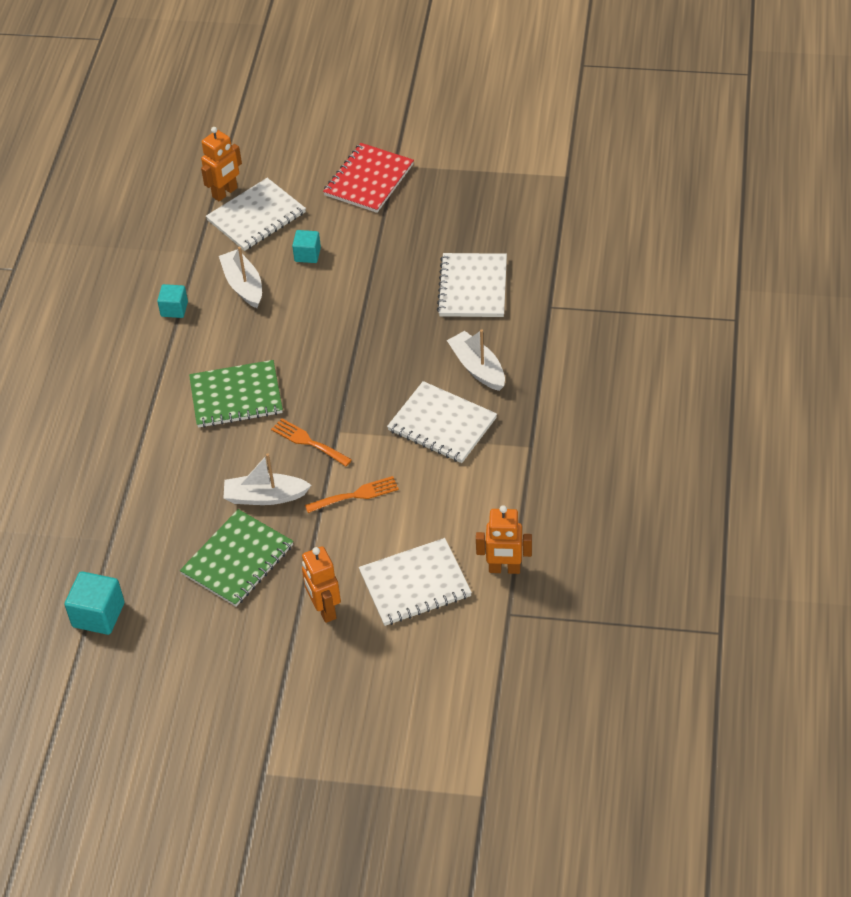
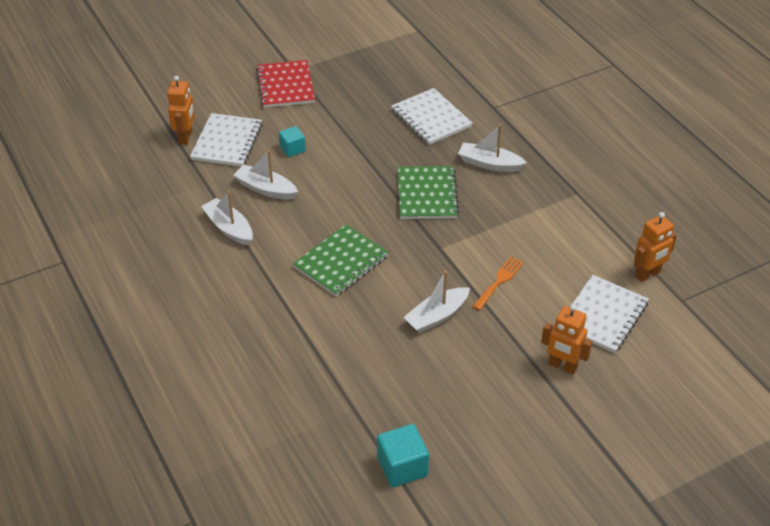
camera: 40 degrees left, 5 degrees down
(174, 309) = (229, 228): turquoise cube -> white boat
(237, 560) = (464, 368): green notebook -> green notebook (427, 194)
(308, 442) = (427, 265): orange fork -> none
(442, 424) = (506, 208): white notebook -> none

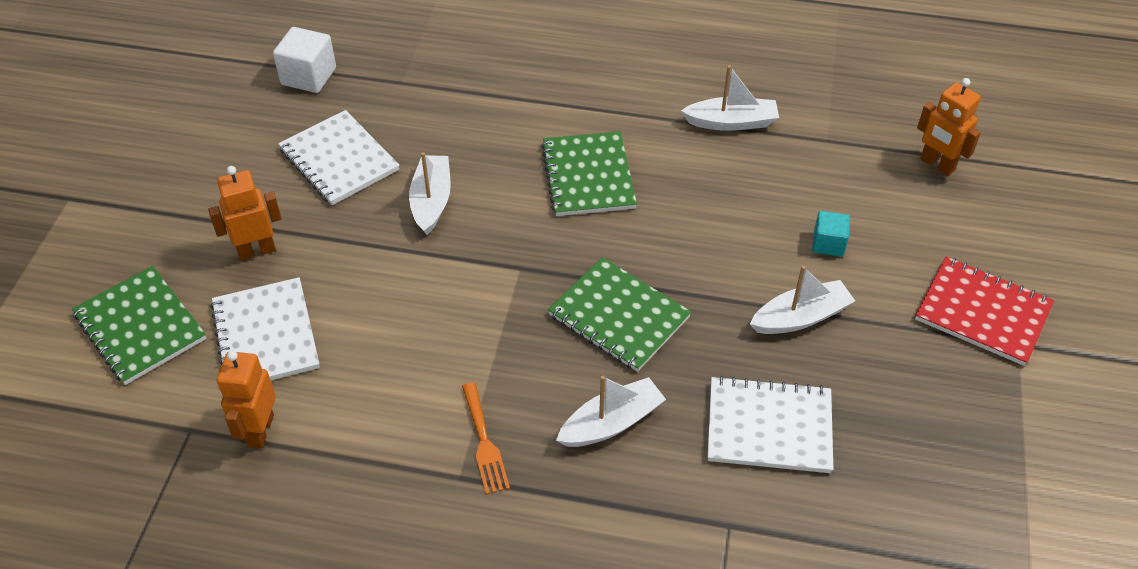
camera: 130 degrees right, 5 degrees up
(227, 142) = (896, 194): white notebook -> white notebook (339, 160)
(266, 189) = (771, 182): white boat -> white boat (800, 317)
(402, 467) = (308, 76): turquoise cube -> white cube
(499, 281) = (415, 283): orange fork -> orange fork (484, 443)
(667, 373) = (140, 327): none -> green notebook

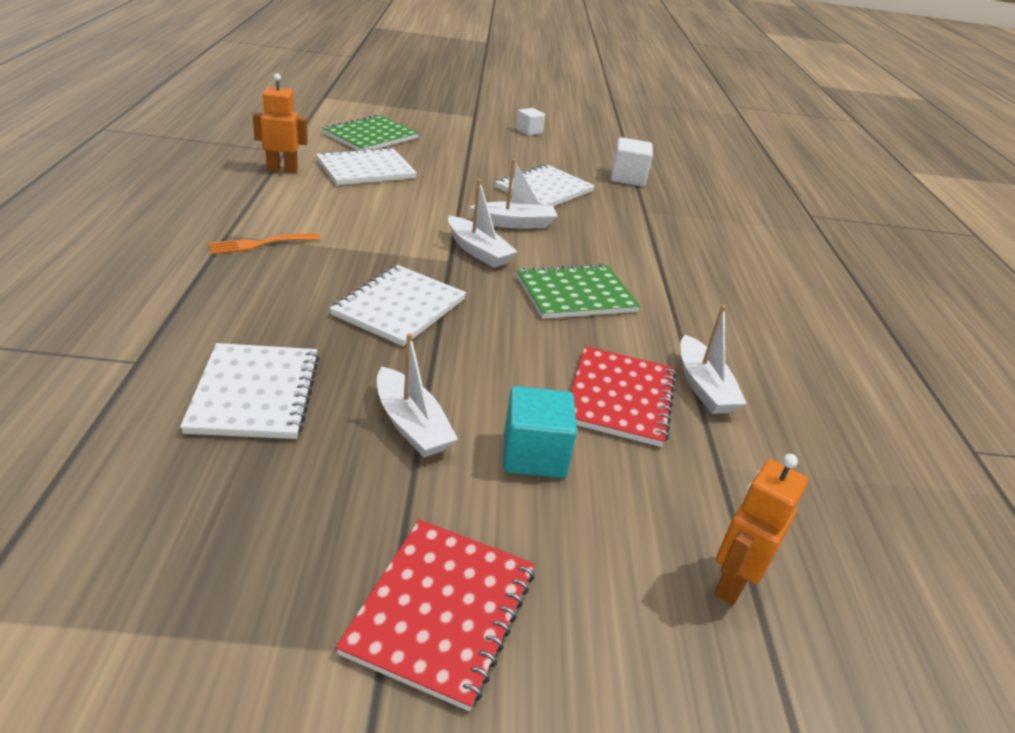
camera: 75 degrees right, 15 degrees down
(139, 145) = (529, 131): none -> white cube
(257, 250) = (444, 165): orange robot -> none
(611, 423) = (272, 301): white boat -> white boat (478, 251)
(619, 316) = (399, 307): green notebook -> white notebook
(751, 178) = (620, 398): none -> red notebook
(828, 244) = (534, 455): turquoise cube -> turquoise cube, size x1.57

